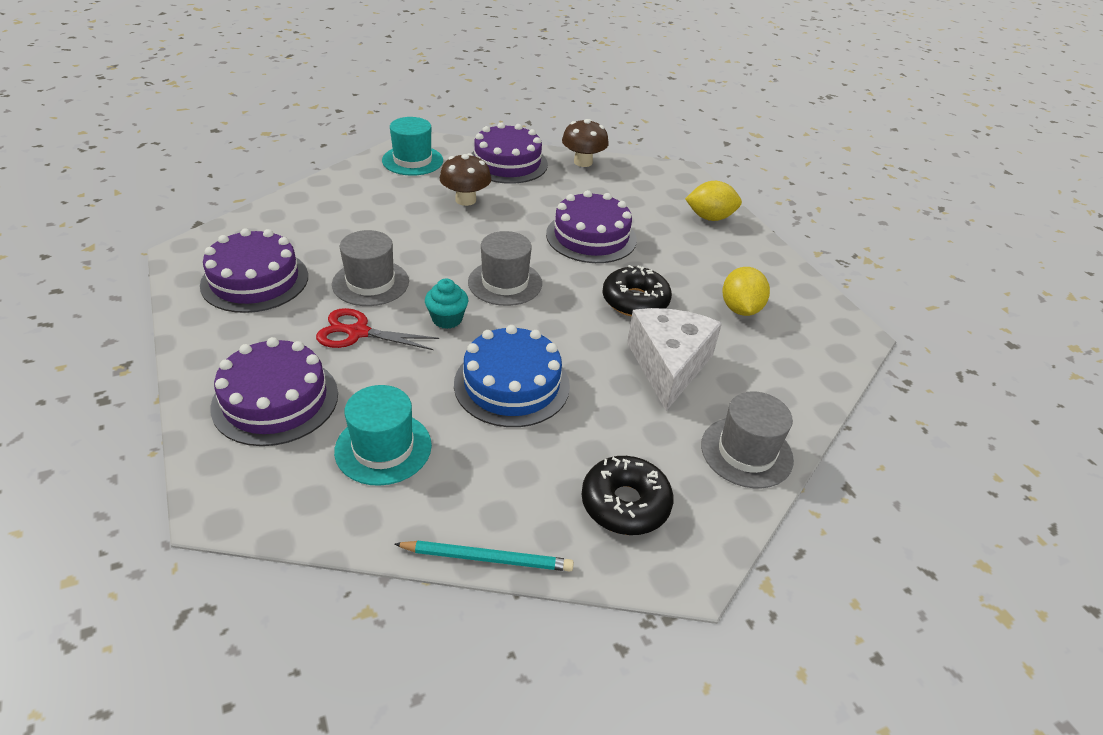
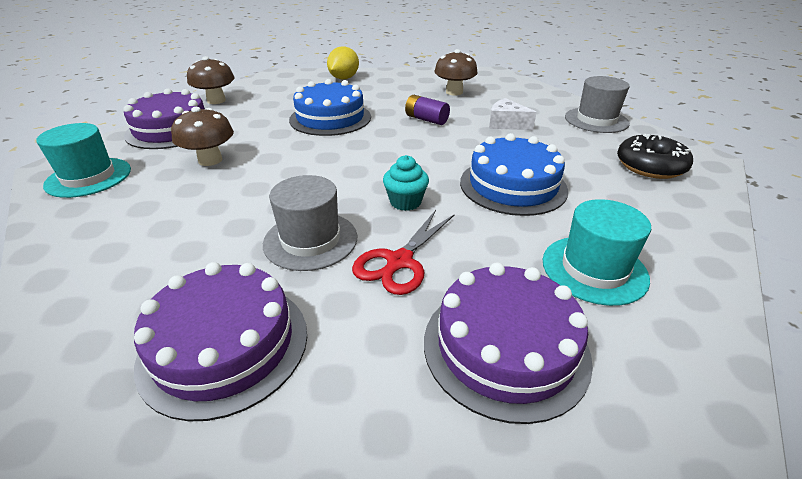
camera: 65 degrees left, 5 degrees down
(487, 558) = (724, 232): turquoise pencil -> none
(505, 283) = (367, 164): grey hat -> none
(591, 237) = (330, 118): purple cake -> blue cake
(635, 301) = (426, 119): black donut -> purple battery
(668, 365) = (506, 124): white cheese -> white cheese, size x0.56
(740, 309) = (454, 92): yellow lemon -> brown mushroom

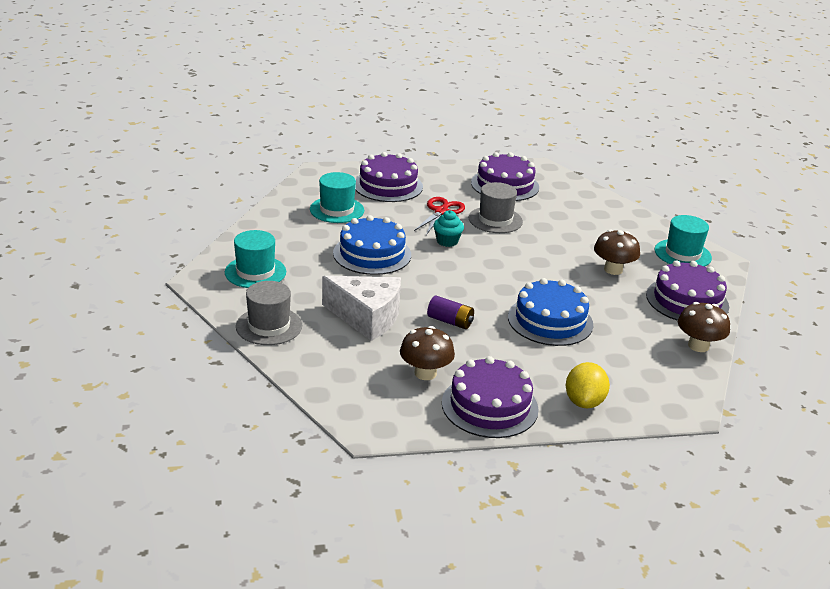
camera: 170 degrees right, 5 degrees down
(411, 78) = (489, 406): none -> purple cake
(506, 124) = (367, 317): white cheese -> white cheese, size x1.78
(650, 166) = (255, 272): black donut -> turquoise hat

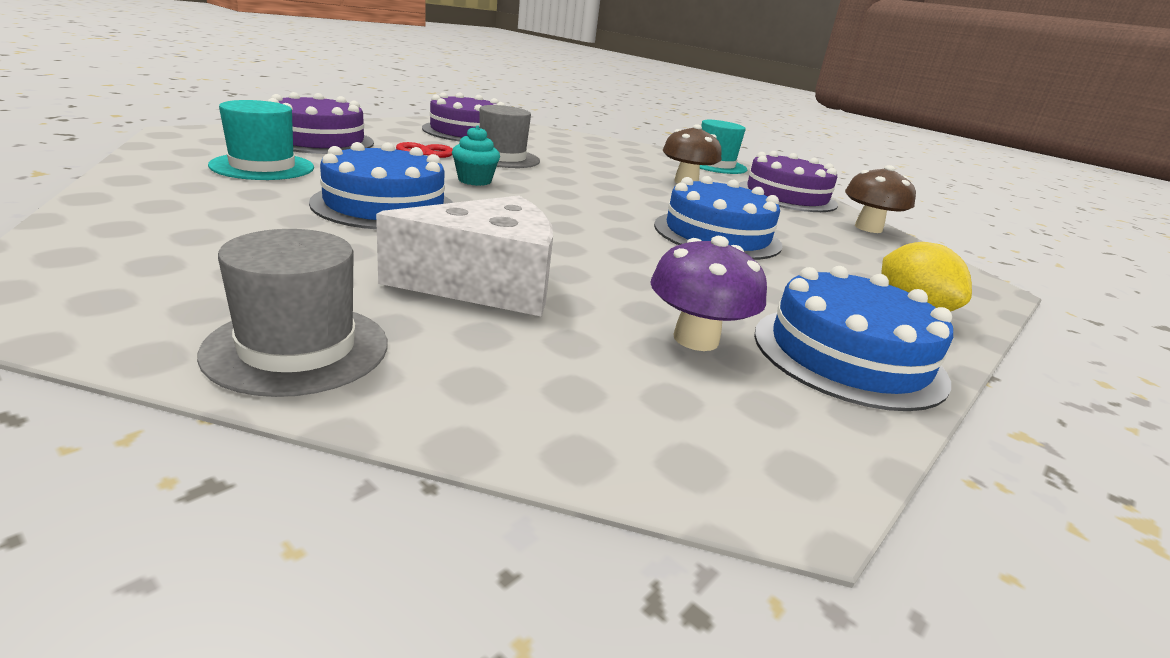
camera: 40 degrees left, 5 degrees down
(255, 272) = (169, 261): turquoise hat -> none
(425, 373) = (696, 339): brown mushroom -> purple mushroom
(450, 321) = (614, 261): purple battery -> none
(489, 406) = (848, 355): purple cake -> blue cake

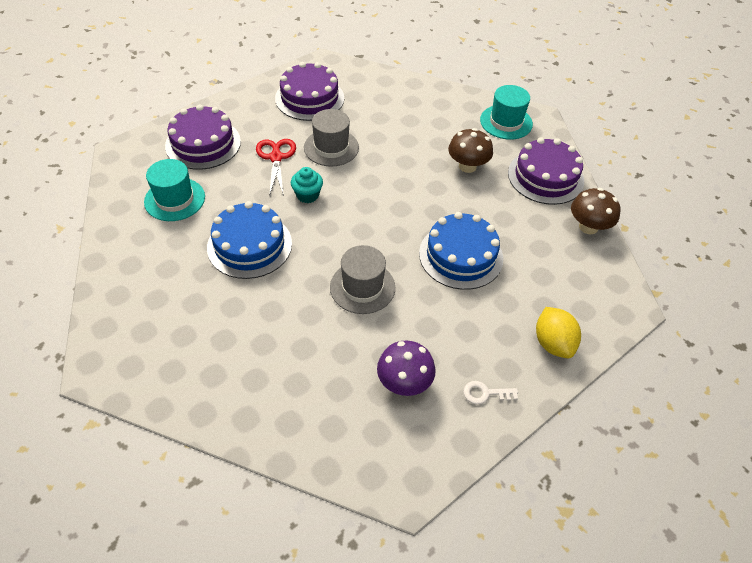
camera: 10 degrees right, 25 degrees up
(297, 348) = (215, 400): grey hat -> grey hat (362, 287)
(486, 284) = (302, 336): white cheese -> none
(848, 355) = (485, 393): blue cake -> white key

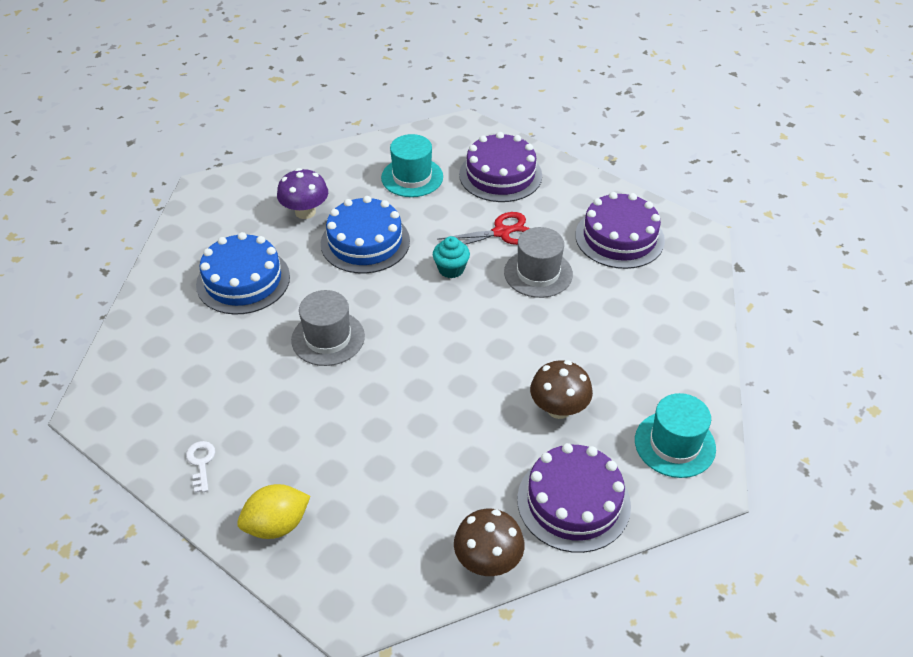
camera: 80 degrees right, 5 degrees down
(404, 383) = (209, 391): purple mushroom -> purple mushroom (305, 212)
(461, 255) = (395, 419): blue cake -> blue cake (243, 280)

